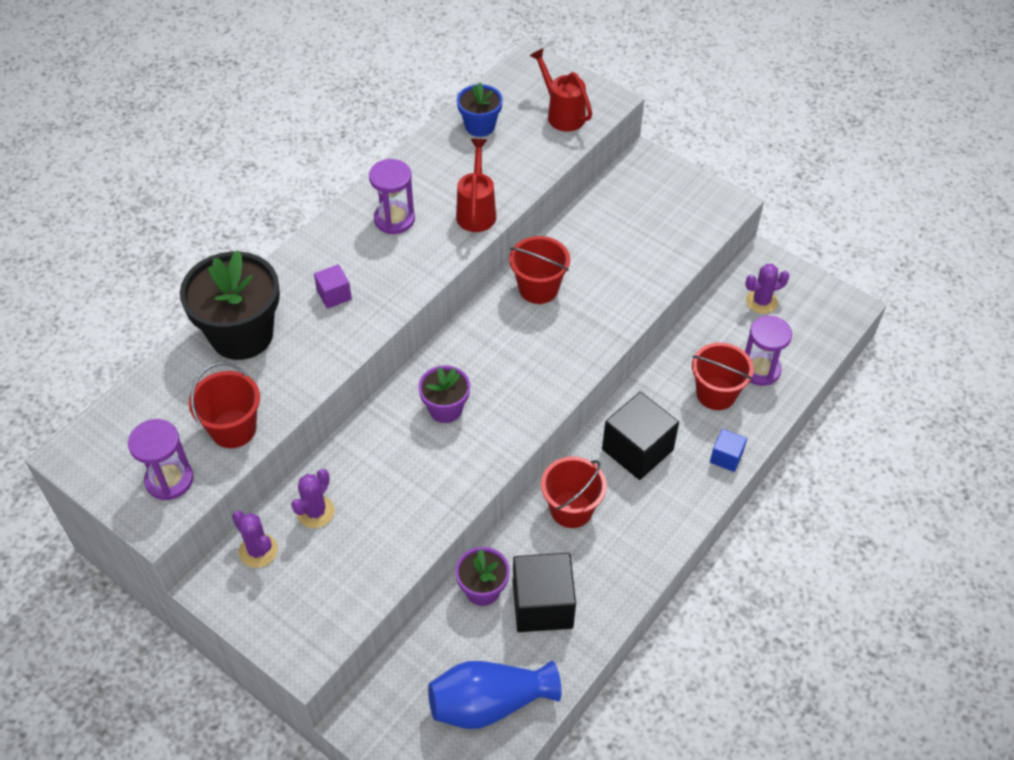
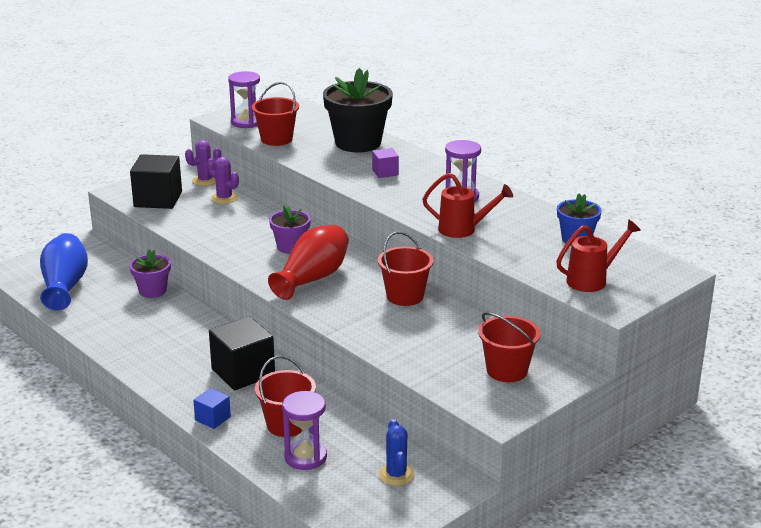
camera: 100 degrees right, 25 degrees down
(517, 374) = (312, 278): none -> red vase
(542, 605) = (125, 313): black cube -> black cube (158, 199)
(571, 509) = (200, 334): red bucket -> red bucket (507, 371)
(761, 301) = (396, 475): purple cactus -> blue cactus

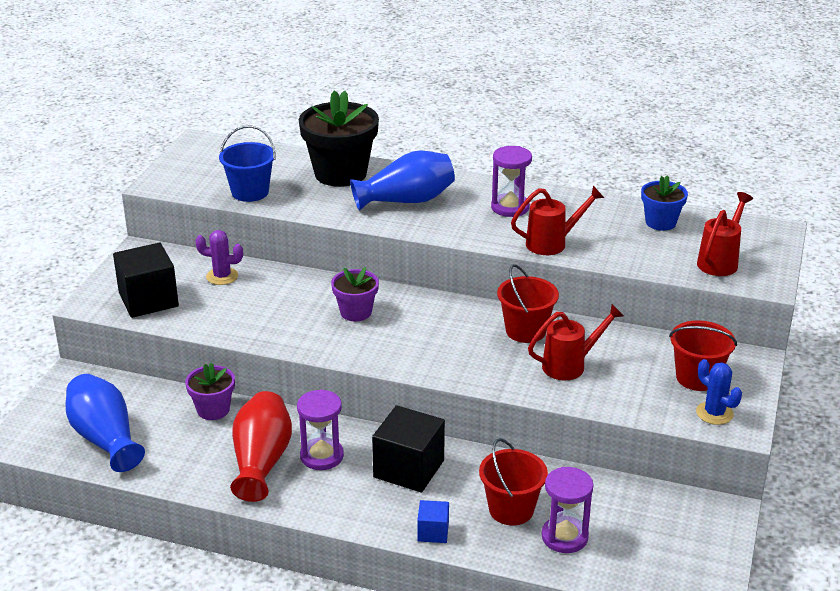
camera: 30 degrees left, 5 degrees up
(205, 180) = (176, 261): purple cactus -> none
(246, 122) = (193, 180): purple hourglass -> purple hourglass (322, 456)
(276, 139) = (250, 192): red bucket -> blue bucket
(312, 278) = (416, 341): red vase -> red vase (261, 461)
(385, 172) = (406, 200): purple cube -> blue vase
(396, 475) = (662, 521): blue cactus -> blue cactus (714, 413)
(411, 330) = (570, 365): none -> red watering can

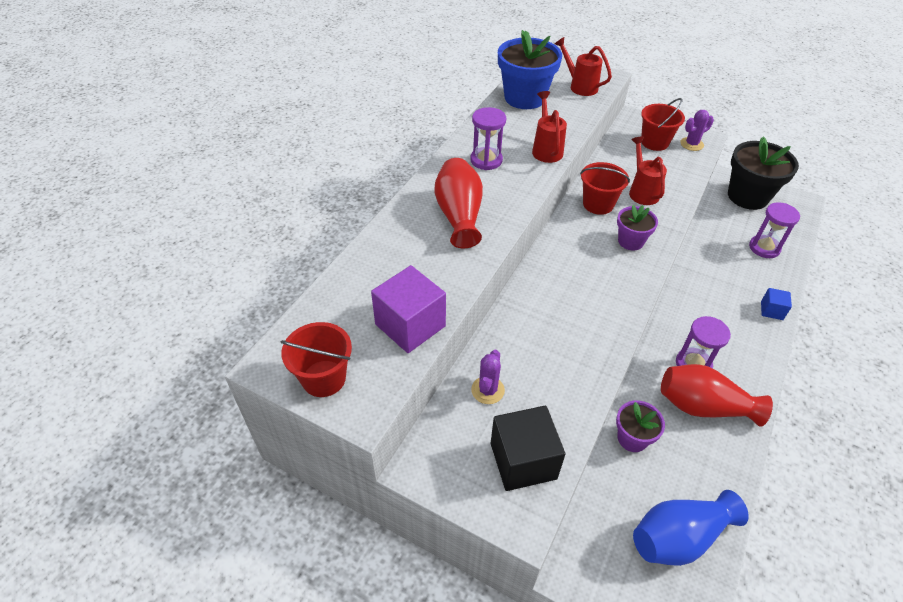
camera: 80 degrees left, 15 degrees up
(250, 192) = (410, 325): blue bucket -> purple cube
(340, 173) = (393, 252): black flower pot -> black flower pot (747, 196)
(356, 312) = (564, 295): purple flower pot -> purple flower pot (630, 241)
(406, 200) = (459, 215): blue vase -> red vase
(408, 469) = (704, 313): black cube -> none
(511, 509) = (741, 267): red bucket -> red bucket (324, 378)
(660, 222) = (524, 98): blue flower pot -> blue flower pot, size x1.82
(714, 413) = (691, 144): blue cactus -> purple cactus

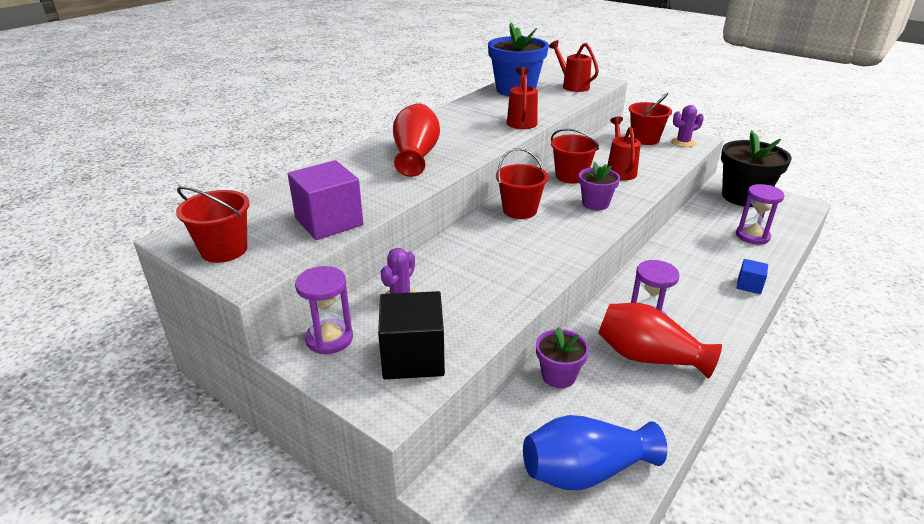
camera: 10 degrees right, 15 degrees down
(486, 160) = (460, 124): purple hourglass -> purple hourglass (329, 339)
(562, 258) = (519, 210): none -> red bucket

